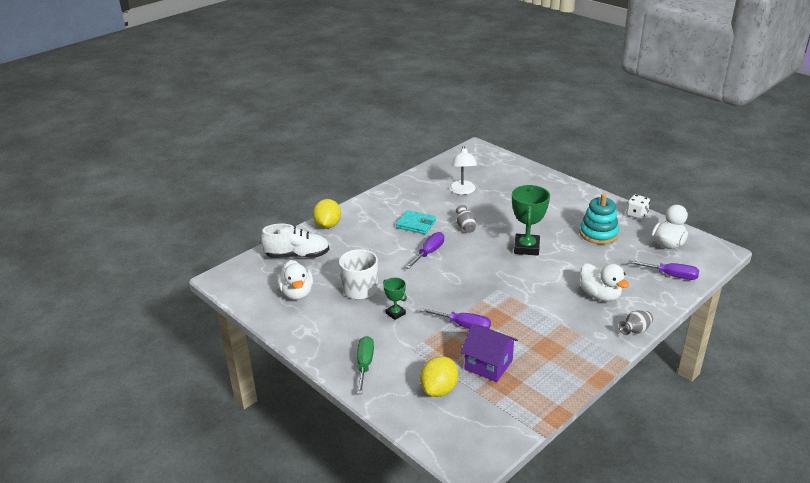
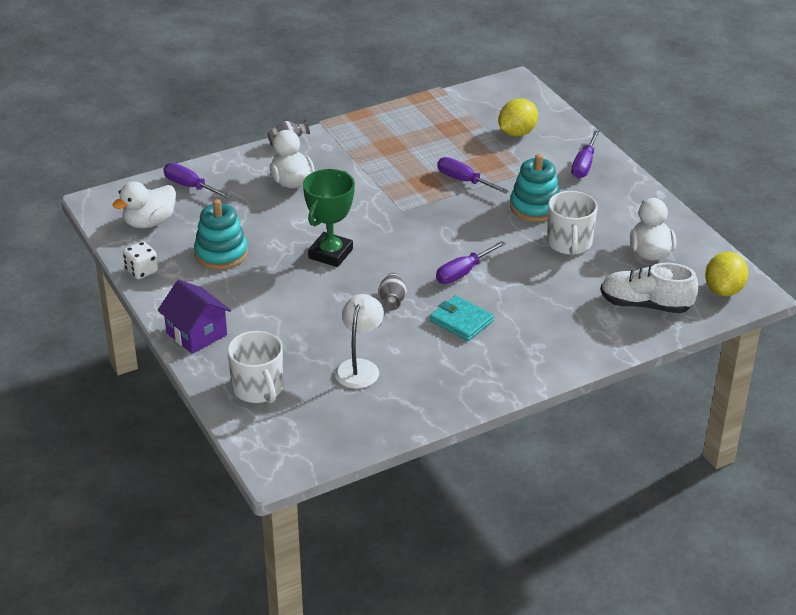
camera: 165 degrees left, 5 degrees up
(328, 225) = (594, 347): yellow lemon -> yellow lemon (723, 290)
(364, 365) = (584, 165): green screwdriver -> purple screwdriver
(395, 313) = (535, 207): green trophy -> turquoise stacking toy
(488, 365) = (458, 143): purple house -> purple house (196, 334)
(510, 173) = (258, 388): none -> white mug

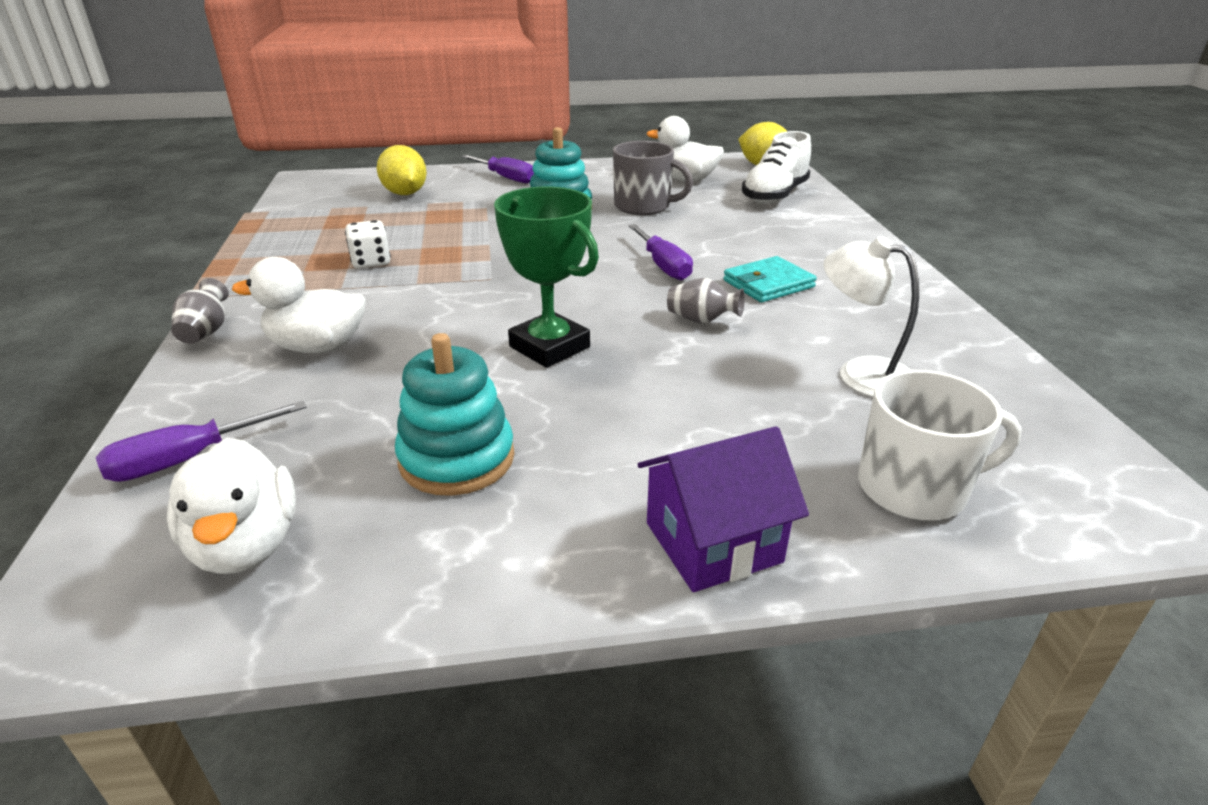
camera: 70 degrees left, 5 degrees down
(141, 271) = (424, 594): white dice -> white dice (371, 262)
(464, 181) = (466, 233): purple screwdriver -> none
(569, 243) = (643, 206): white mug -> grey mug

